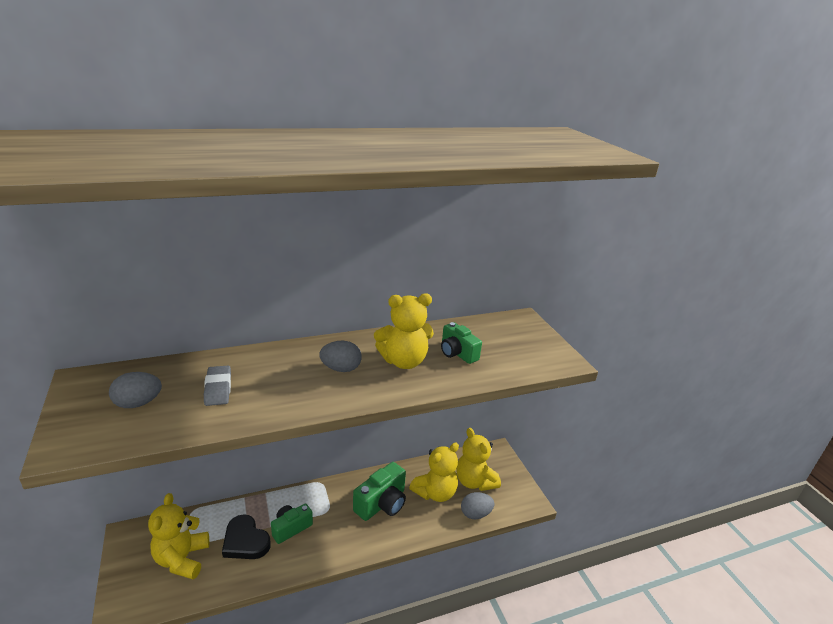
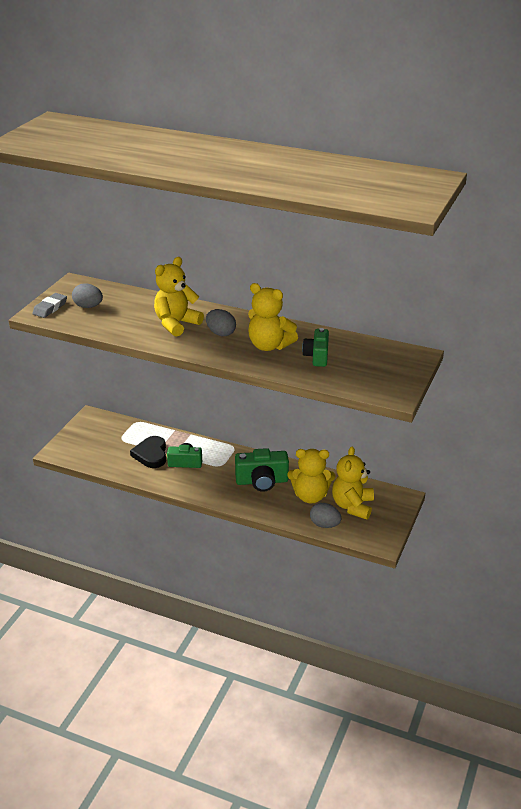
camera: 45 degrees right, 5 degrees up
(182, 559) = (108, 444): yellow teddy bear -> yellow teddy bear (176, 324)
(218, 388) = (136, 315): grey eraser -> grey eraser (50, 308)

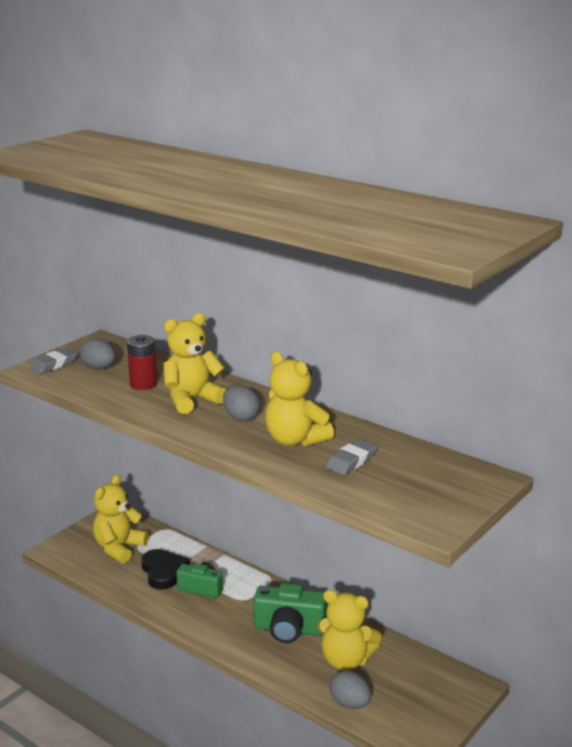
camera: 15 degrees right, 10 degrees down
(131, 315) = (143, 384): none -> red battery
(151, 454) = (163, 572): black heart -> black heart turned 150 degrees clockwise
(317, 356) = (351, 461): green camera -> grey eraser
(352, 506) = (398, 685): yellow teddy bear -> yellow teddy bear (119, 548)

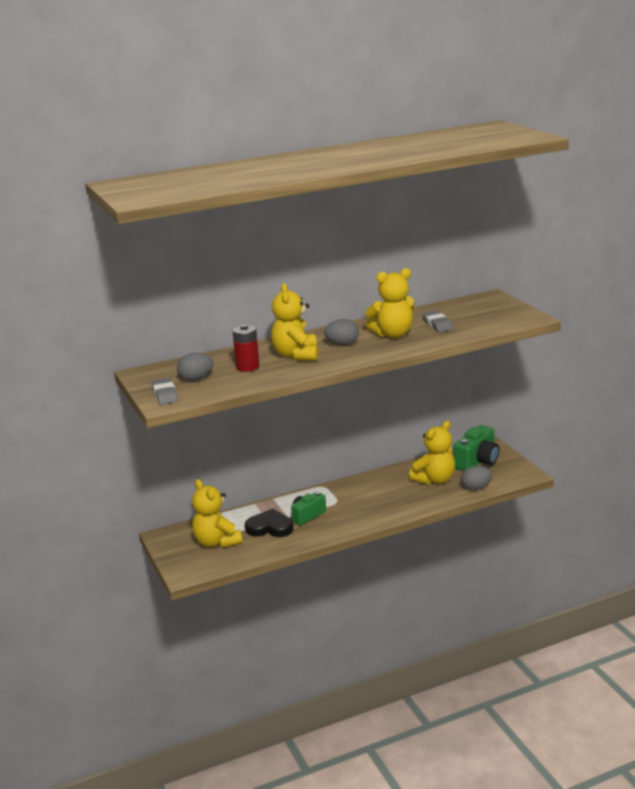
camera: 60 degrees left, 0 degrees up
(289, 629) = (385, 492): green camera -> green camera (477, 461)

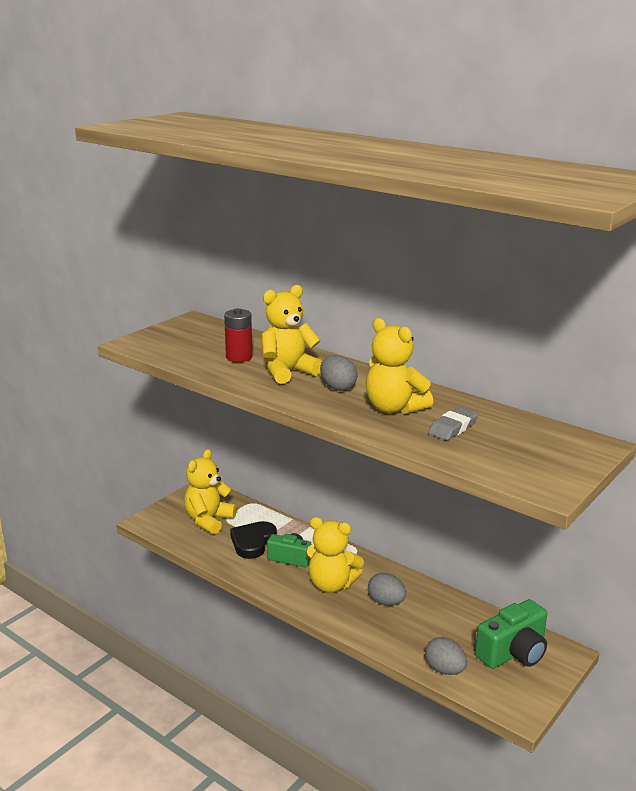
camera: 60 degrees right, 0 degrees up
(165, 394) = (150, 340): grey eraser -> none
(196, 379) = (194, 343): grey egg -> grey egg (386, 602)
(270, 527) = (253, 542): black heart -> black heart turned 135 degrees counterclockwise
(434, 479) = (436, 628): yellow teddy bear -> yellow teddy bear (331, 584)
(477, 461) = (513, 652): green camera -> green camera turned 45 degrees counterclockwise

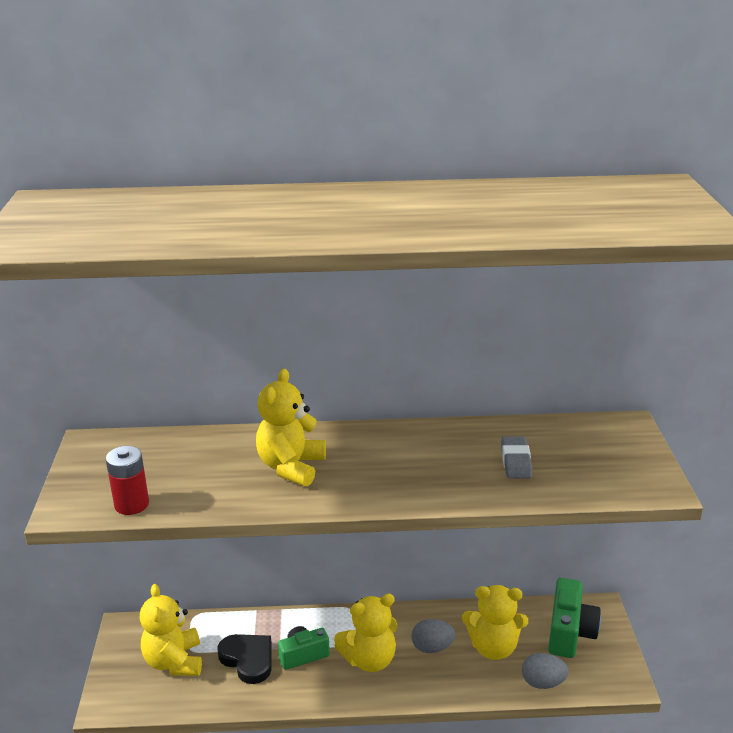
camera: 40 degrees left, 5 degrees up
(239, 357) = (216, 472): red battery -> red battery (131, 504)
(253, 542) = (248, 659): black heart -> black heart turned 150 degrees clockwise
(337, 387) = (363, 464): grey egg -> none
(394, 408) = (443, 463): yellow teddy bear -> yellow teddy bear (493, 647)

